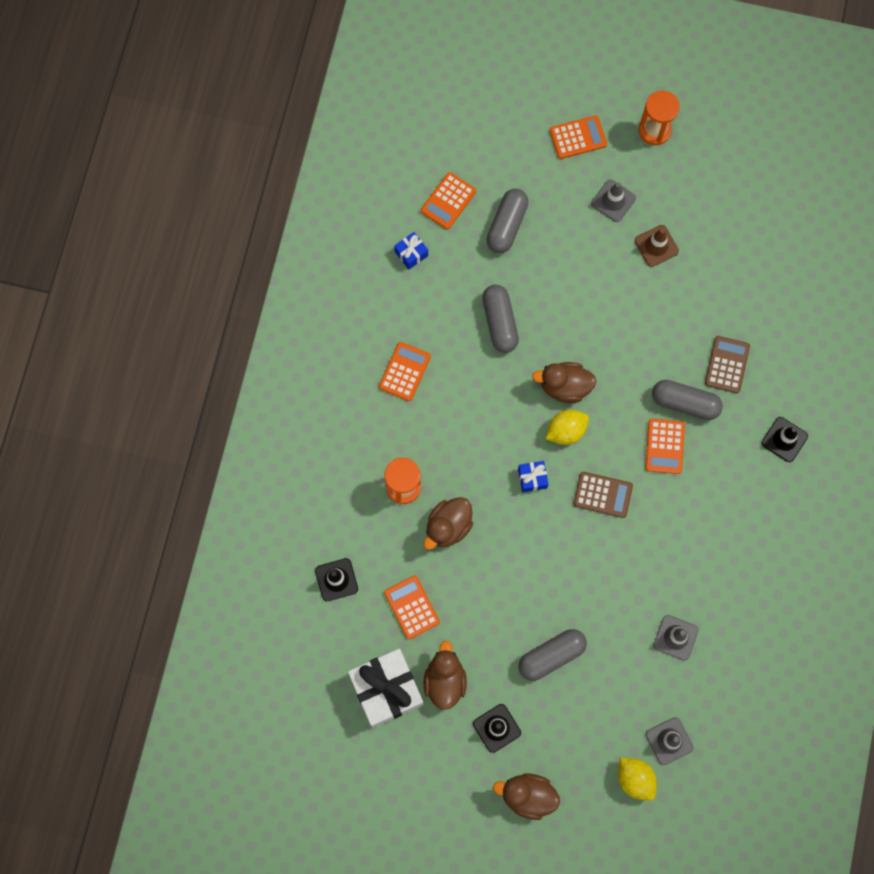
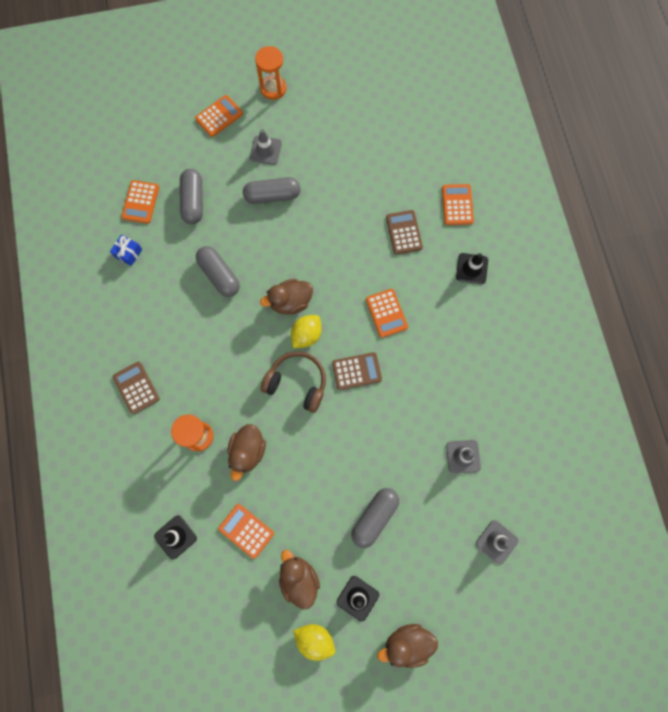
camera: 25 degrees left, 0 degrees up
(359, 406) = (136, 388): none -> brown calculator
(386, 689) = (255, 609): white gift -> none
(405, 371) = (161, 345): orange calculator -> orange calculator (457, 205)
(532, 478) = (297, 383): blue gift -> brown headphones
(635, 779) = (485, 586): yellow lemon -> yellow lemon (315, 638)
(656, 246) = (312, 169): brown traffic cone -> none
(685, 403) = (386, 274): grey capsule -> grey capsule (272, 196)

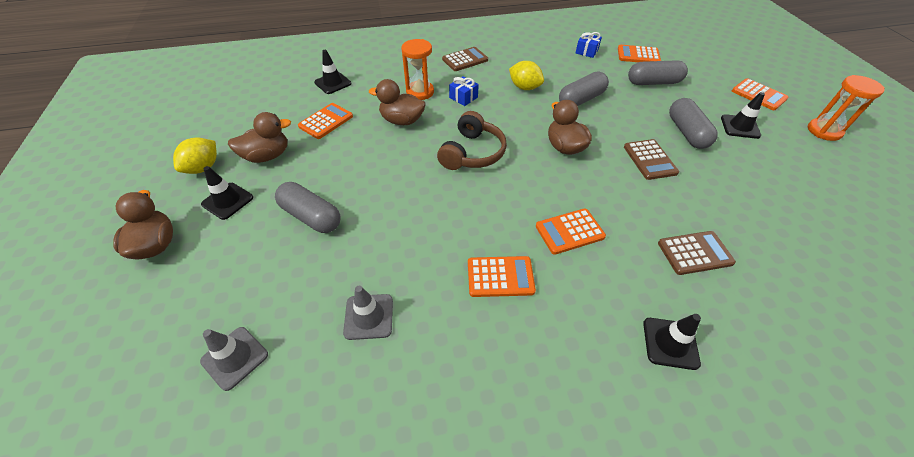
camera: 90 degrees right, 25 degrees down
(210, 390) = (463, 97): none -> blue gift
(265, 150) = (740, 127): grey traffic cone -> black traffic cone
(306, 335) = (528, 160): yellow lemon -> yellow lemon (524, 87)
(356, 371) = (489, 202): brown calculator -> brown calculator (649, 160)
(457, 205) = (775, 326): orange calculator -> orange calculator (500, 277)

